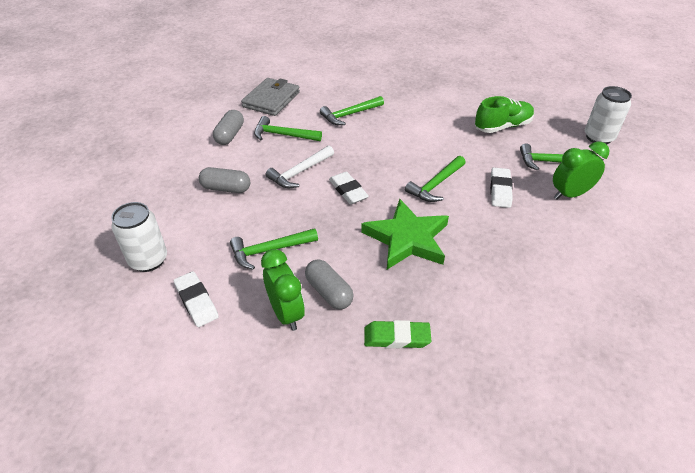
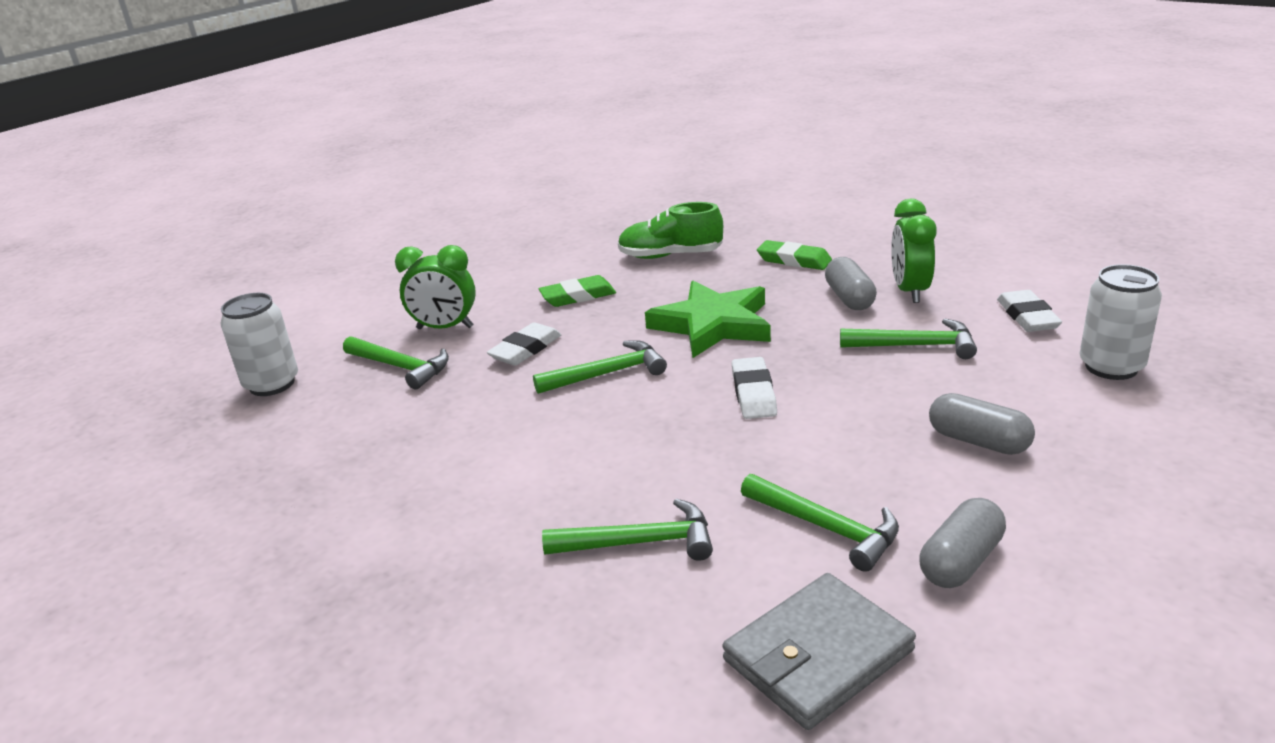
camera: 150 degrees left, 15 degrees down
(299, 172) = (824, 439): white hammer -> none
(502, 126) = (379, 437): green shoe -> green shoe (670, 256)
(523, 245) = (578, 296): none -> green eraser

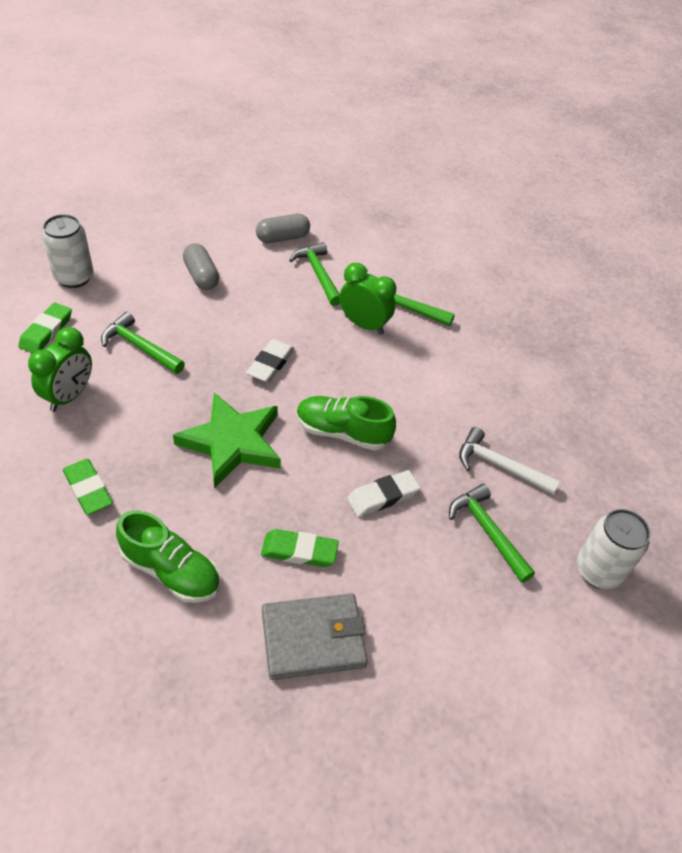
camera: 160 degrees left, 20 degrees up
(402, 418) = (499, 466): none -> white hammer
(445, 328) = (435, 571): green clock -> green clock (364, 325)
(607, 374) = (342, 432): green hammer -> green shoe
(818, 655) = (370, 236): grey wallet -> grey wallet (313, 638)
(849, 298) = (114, 414): grey capsule -> none
(1027, 316) = (46, 331): white eraser -> green eraser

